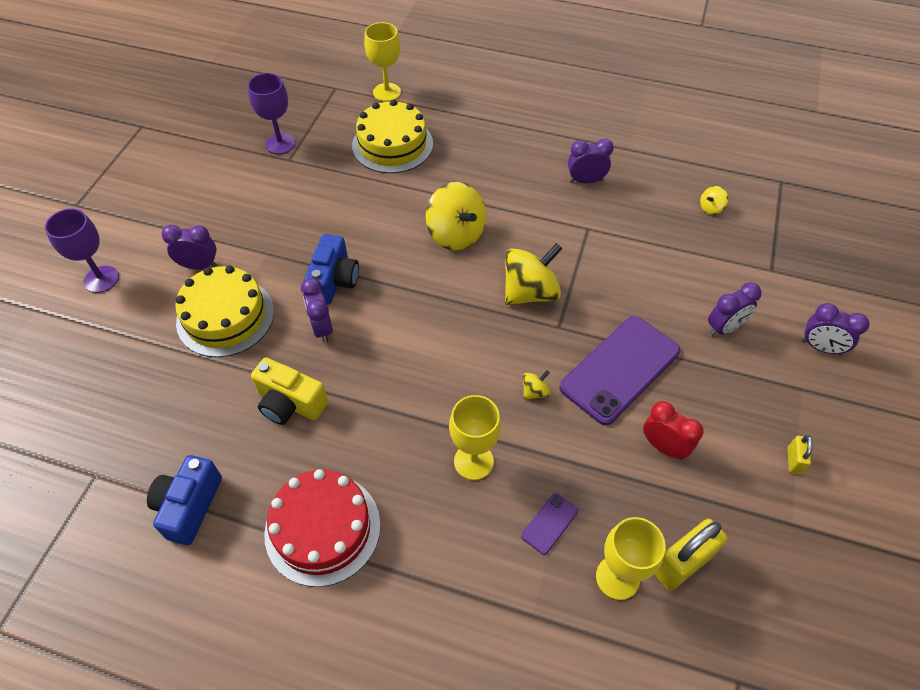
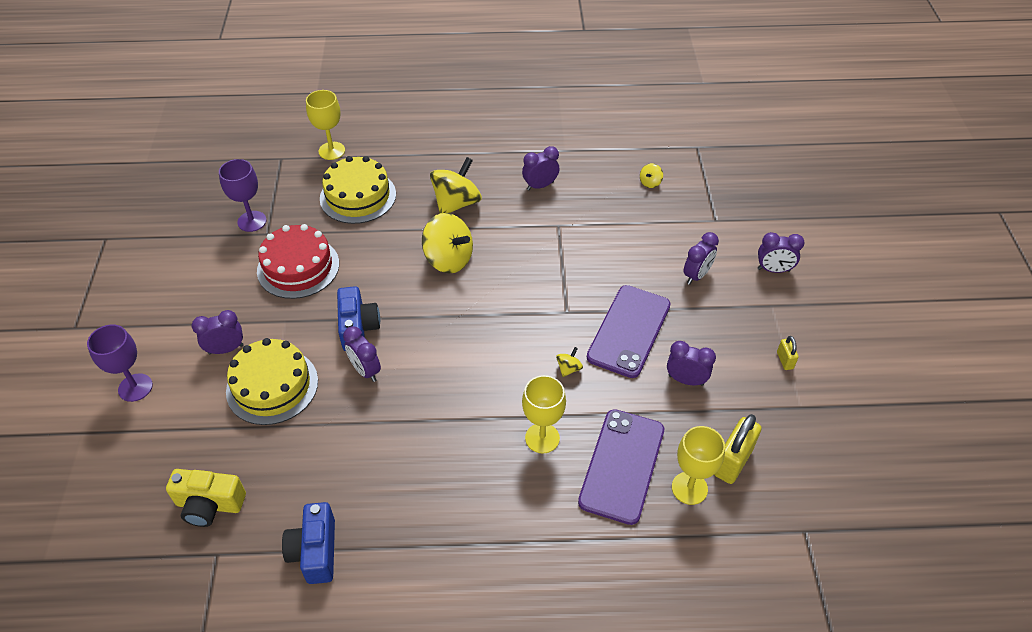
camera: 20 degrees left, 5 degrees down
(290, 403) = (365, 440): yellow camera -> yellow camera (209, 505)
(322, 528) = (440, 530): red cake -> red cake (298, 267)
(530, 292) = (532, 290): yellow spinning top -> yellow spinning top (456, 203)
(549, 523) = (622, 465): purple phone -> purple phone, size x2.32
(663, 447) = (686, 380): red clock -> purple clock

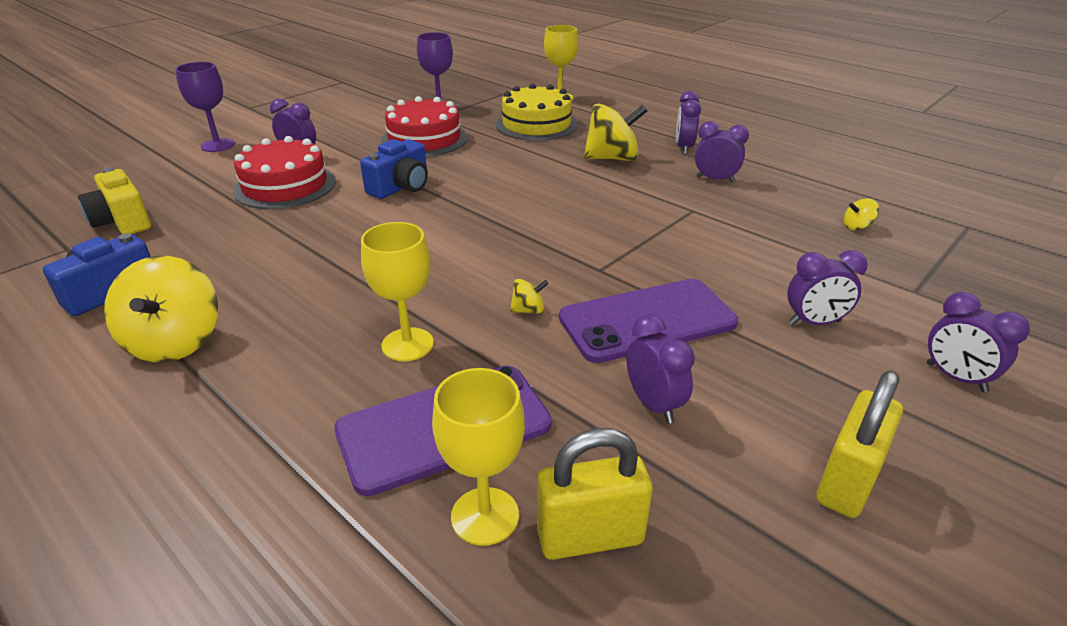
camera: 45 degrees right, 15 degrees down
(272, 386) = (285, 186): yellow cake -> red cake
(365, 370) = (358, 212): purple clock -> purple clock (684, 148)
(448, 259) = (546, 185): yellow spinning top -> yellow spinning top (175, 342)
(784, 360) = (847, 482): yellow padlock -> yellow padlock, size x1.96

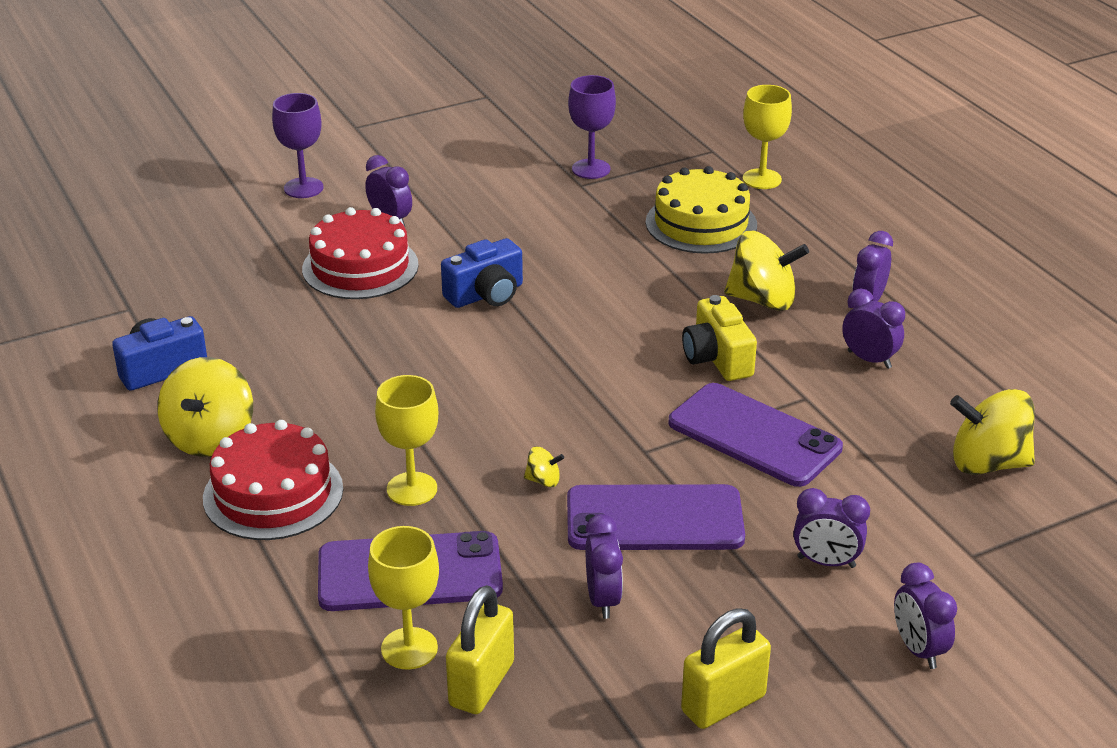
camera: 20 degrees right, 0 degrees up
(123, 221) = (185, 283): yellow camera -> yellow camera (717, 358)
(424, 139) = (546, 223): red cake -> red cake (273, 493)
(590, 536) = (481, 684): yellow padlock -> yellow padlock turned 75 degrees counterclockwise
(676, 241) = (754, 435): none -> purple phone
(857, 227) = (987, 463): yellow spinning top -> yellow spinning top, size x2.27

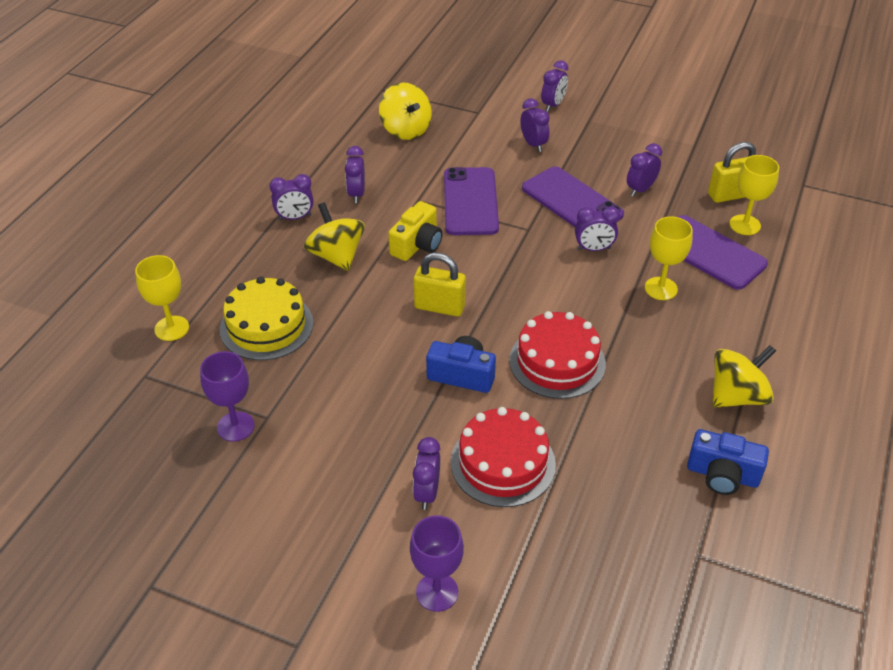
camera: 130 degrees left, 10 degrees up
(273, 493) = (734, 336): red cake -> red cake (557, 362)
(543, 480) = (593, 249): yellow spinning top -> purple clock
(723, 704) = (647, 135): yellow padlock -> yellow padlock (439, 307)

